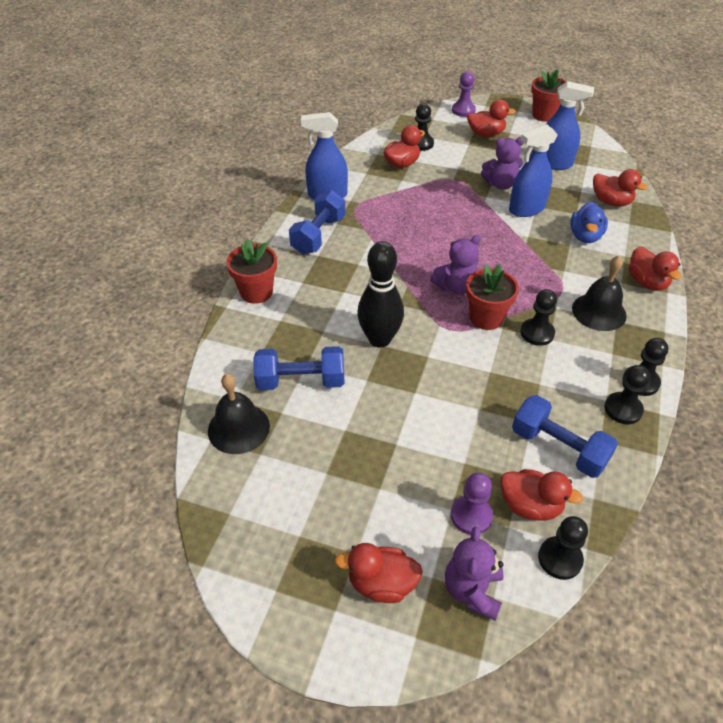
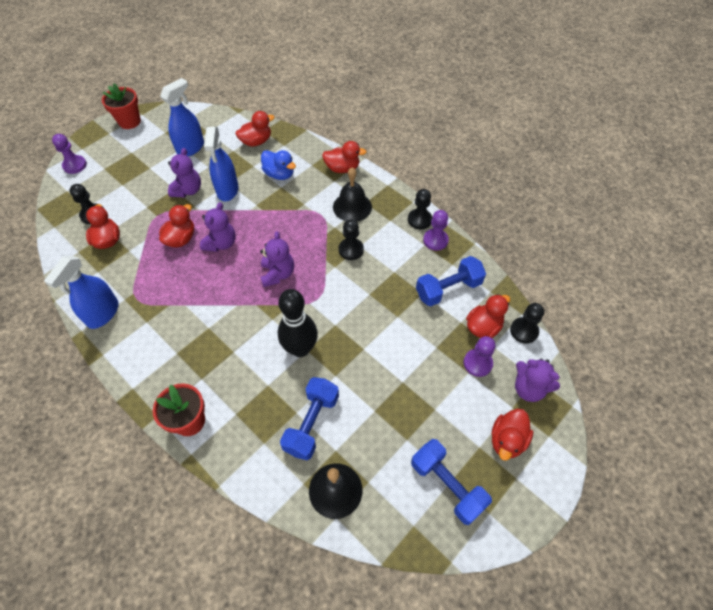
camera: 65 degrees left, 10 degrees up
(318, 235) = (151, 342): blue dumbbell -> blue dumbbell (447, 485)
(458, 232) = (221, 243): none -> purple teddy bear
(486, 134) = (119, 167): red duck -> red duck (181, 239)
(486, 318) = (320, 271): red flower pot -> none
(623, 409) = (435, 240): black pawn -> purple pawn

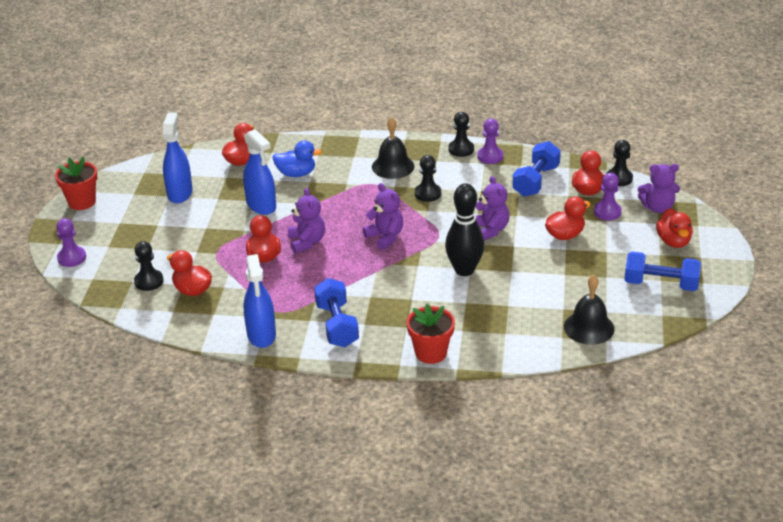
camera: 35 degrees left, 20 degrees down
(188, 190) = (222, 223): purple teddy bear -> purple teddy bear (490, 230)
(312, 423) = (527, 304): blue dumbbell -> blue dumbbell (337, 325)
(342, 168) = (350, 145): red duck -> red duck (565, 235)

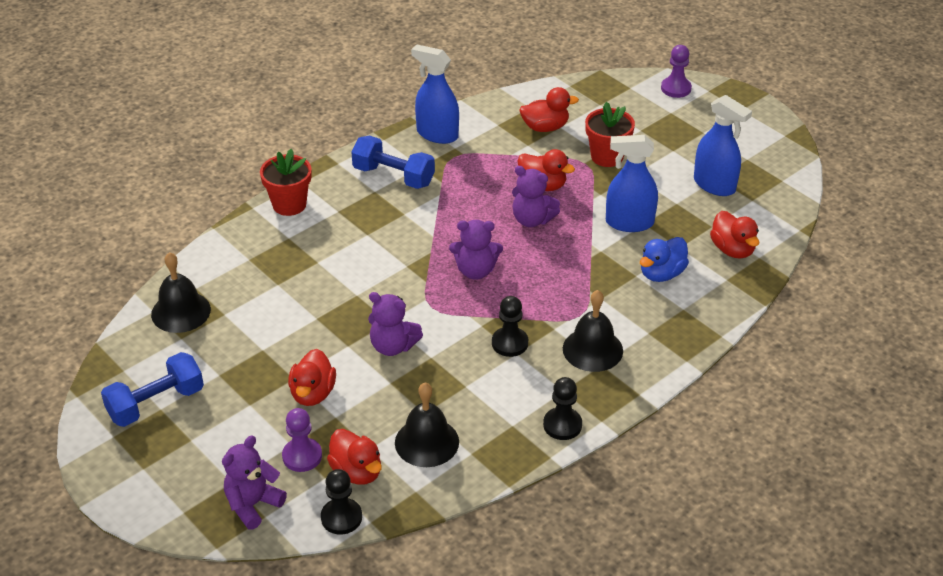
camera: 130 degrees right, 5 degrees up
(82, 202) = (767, 125): red flower pot -> red flower pot (607, 157)
(149, 281) = (588, 112): black pawn -> none
(464, 270) = (359, 289): black bowling pin -> none
(490, 156) = (519, 439): purple pawn -> none
(536, 181) = (427, 442): blue dumbbell -> black bell
(673, 241) = (191, 468): red duck -> none

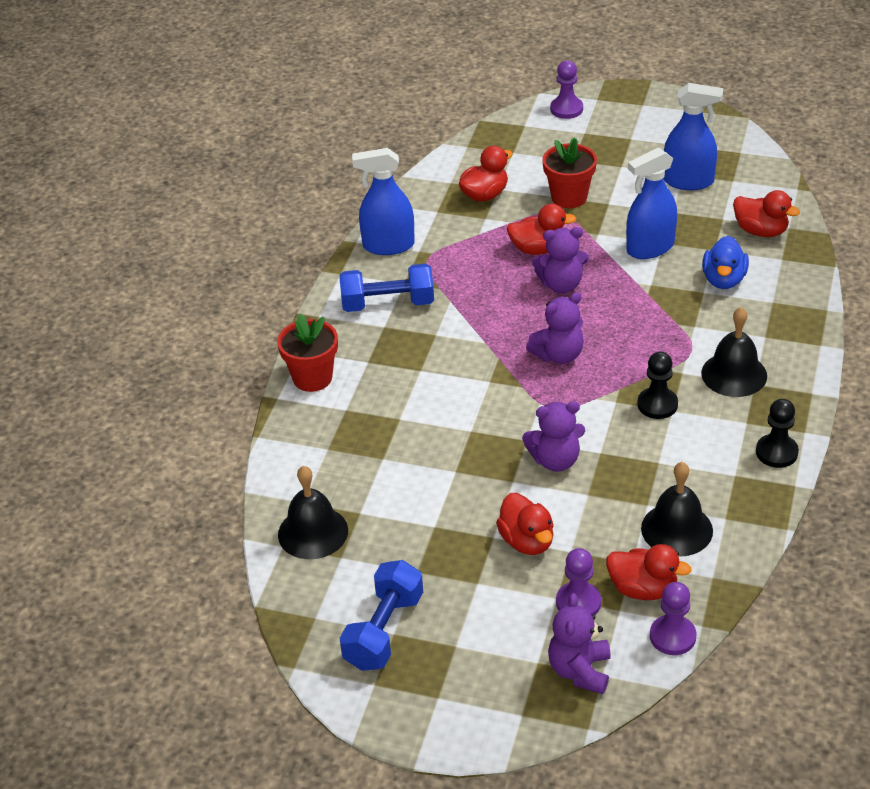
camera: 30 degrees left, 0 degrees up
(341, 517) = (672, 636): black pawn -> purple pawn

